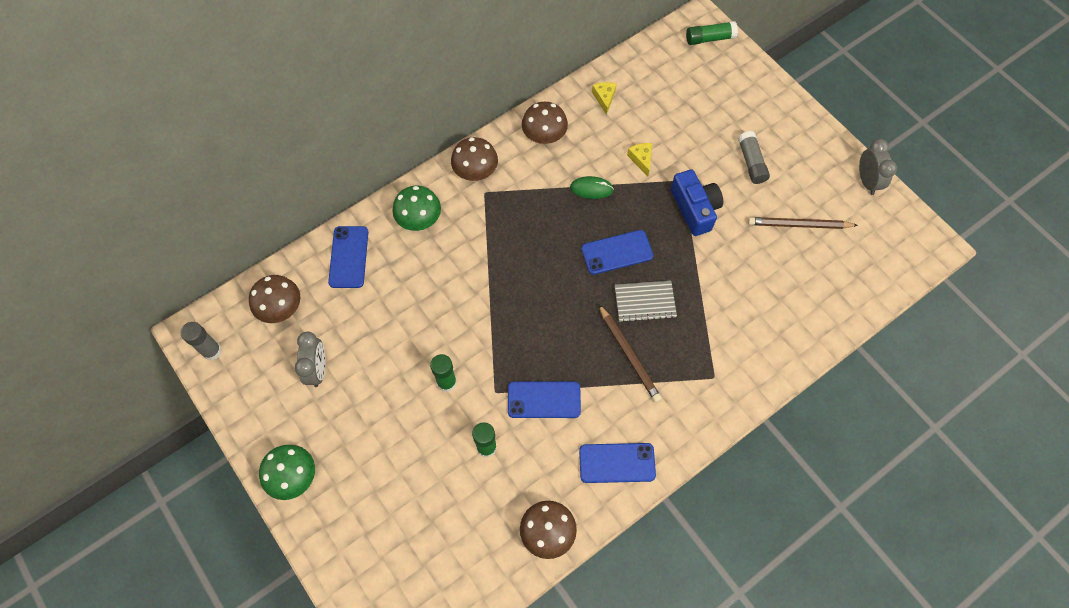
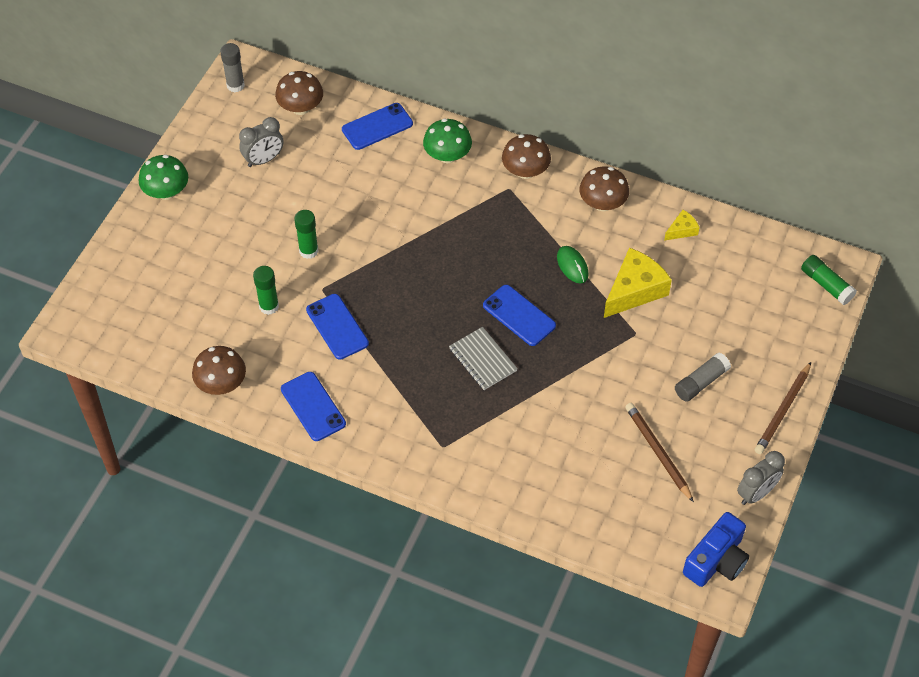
camera: 60 degrees right, 10 degrees down
(629, 355) = (421, 370): brown pencil -> brown pencil (783, 410)
(641, 159) = (634, 290): yellow cheese -> yellow cheese, size x2.02
(695, 208) = (611, 357): blue camera -> blue camera (716, 560)

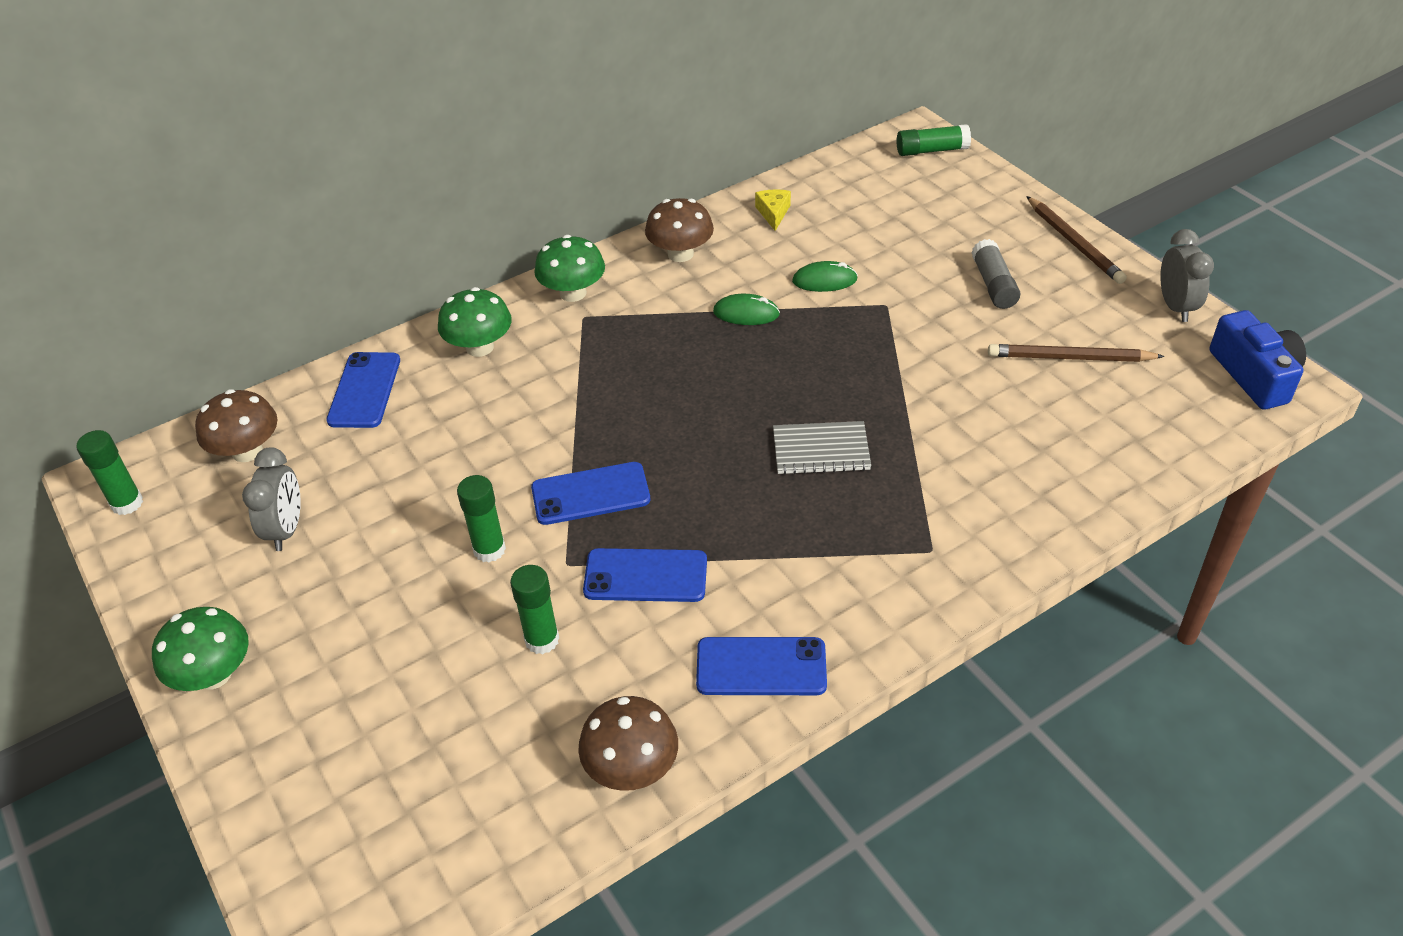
camera: 55 degrees left, 10 degrees down
(235, 85) = (127, 503): grey glue stick -> green glue stick
(519, 315) = (780, 388): blue phone -> blue phone (590, 494)
(525, 171) = (573, 293): brown mushroom -> green mushroom
(634, 290) = (824, 280): yellow cheese -> green mouse

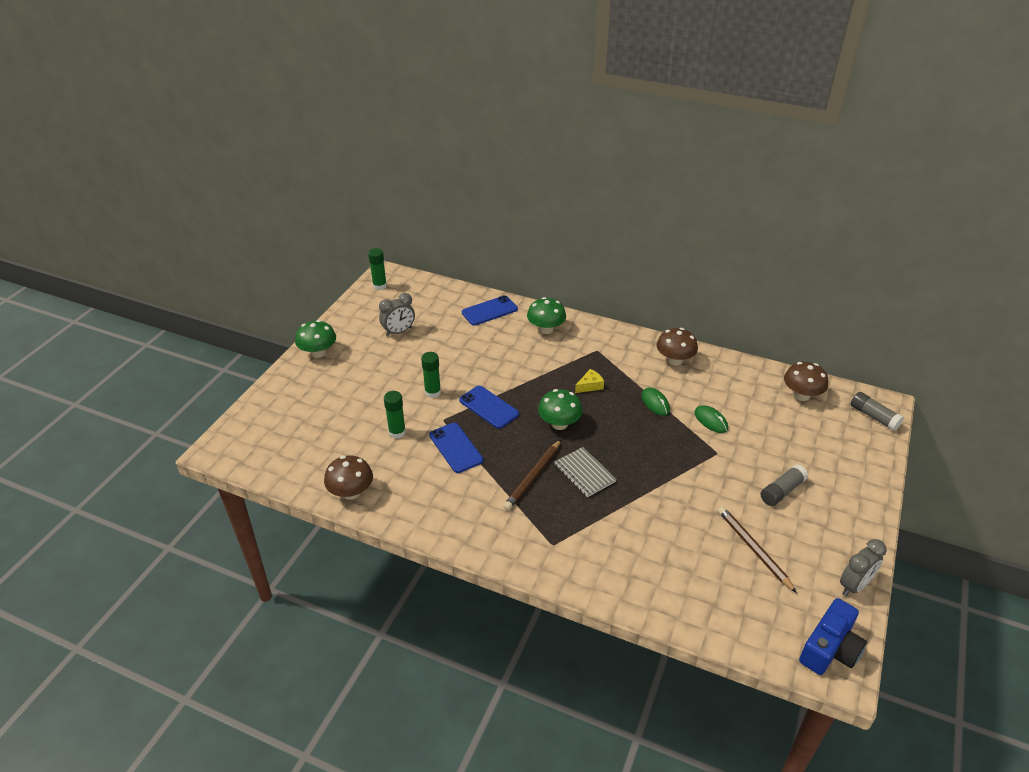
camera: 55 degrees right, 5 degrees down
(247, 451) = (429, 299): brown mushroom -> brown mushroom (801, 395)
(573, 293) = (609, 339): green mushroom -> green mushroom (559, 424)
(761, 667) = (432, 511): blue phone -> none
(773, 213) = (743, 378): yellow cheese -> yellow cheese (590, 386)
(931, 150) = (873, 417): green glue stick -> grey glue stick
(1074, 243) = (861, 514): brown pencil -> brown pencil (533, 476)

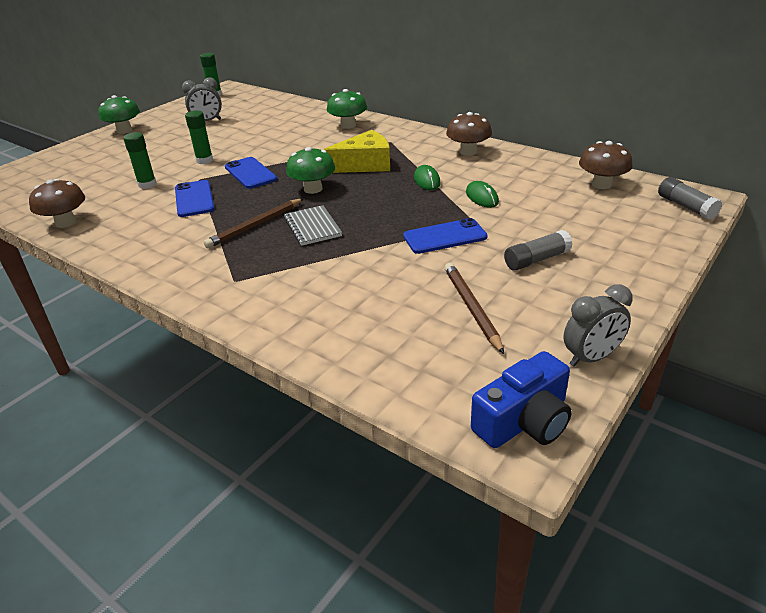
camera: 15 degrees right, 5 degrees down
(489, 311) = (302, 112): blue phone -> blue phone (445, 237)
(590, 386) = (365, 164): yellow cheese -> yellow cheese, size x2.02

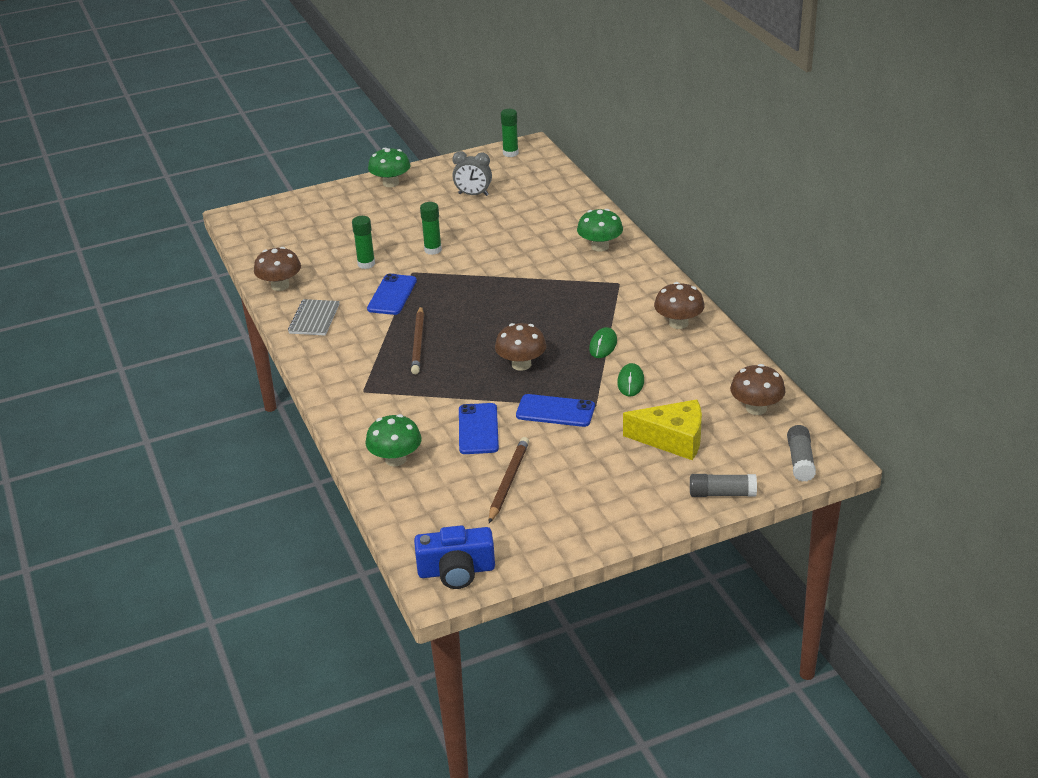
camera: 30 degrees right, 0 degrees up
(250, 173) = (459, 280): blue phone -> blue phone (478, 429)
(255, 225) = (418, 342): brown pencil -> brown pencil turned 75 degrees counterclockwise
(312, 227) = (461, 361): grey notebook -> grey notebook (314, 319)
(313, 189) = (496, 319): green mushroom -> green mushroom (395, 459)
(365, 164) = (567, 305): yellow cheese -> yellow cheese (673, 439)
(372, 213) = (521, 364): none -> brown mushroom
(536, 260) = (603, 461): grey glue stick -> grey glue stick (722, 493)
(591, 357) = (548, 551): grey clock -> none

